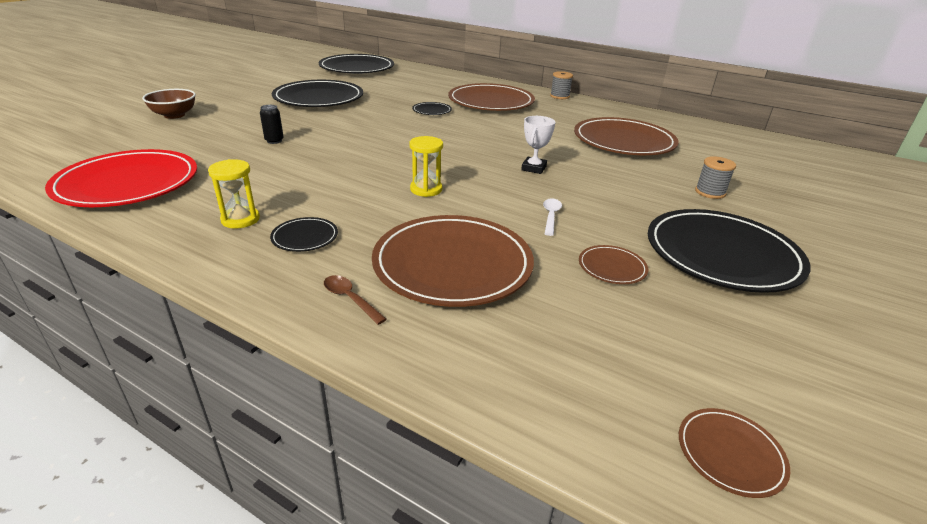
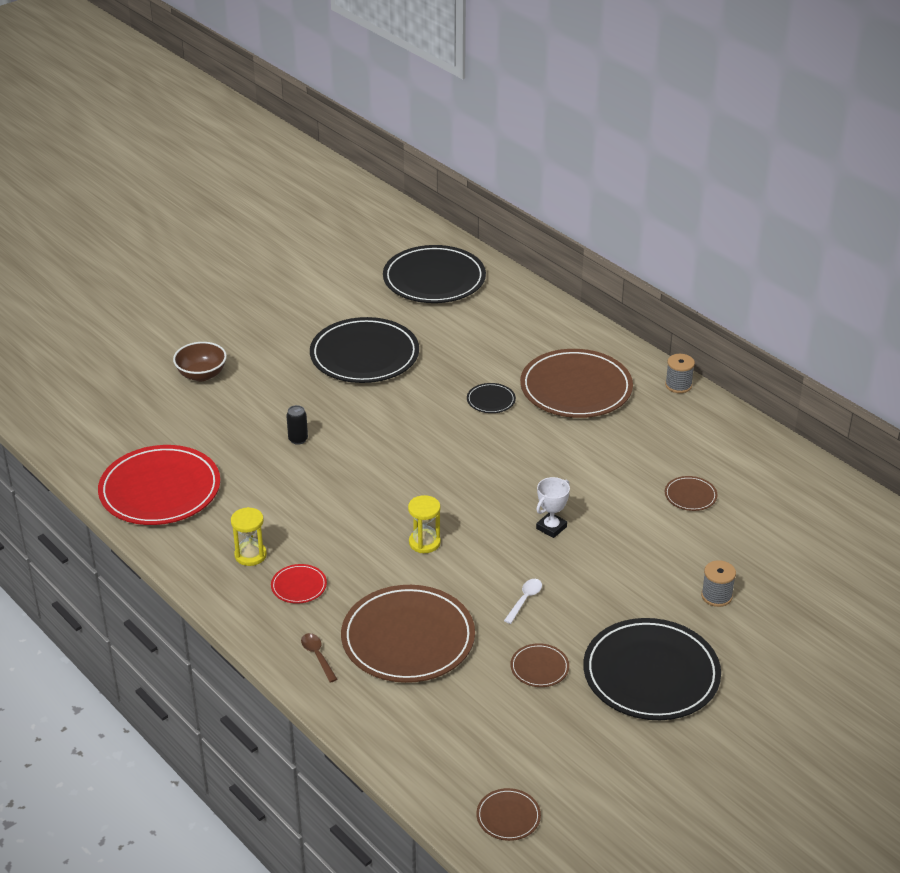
camera: 20 degrees right, 5 degrees up
(305, 237) = (299, 586): black plate -> red plate
(623, 141) = (690, 496): brown plate -> brown plate, size x0.43

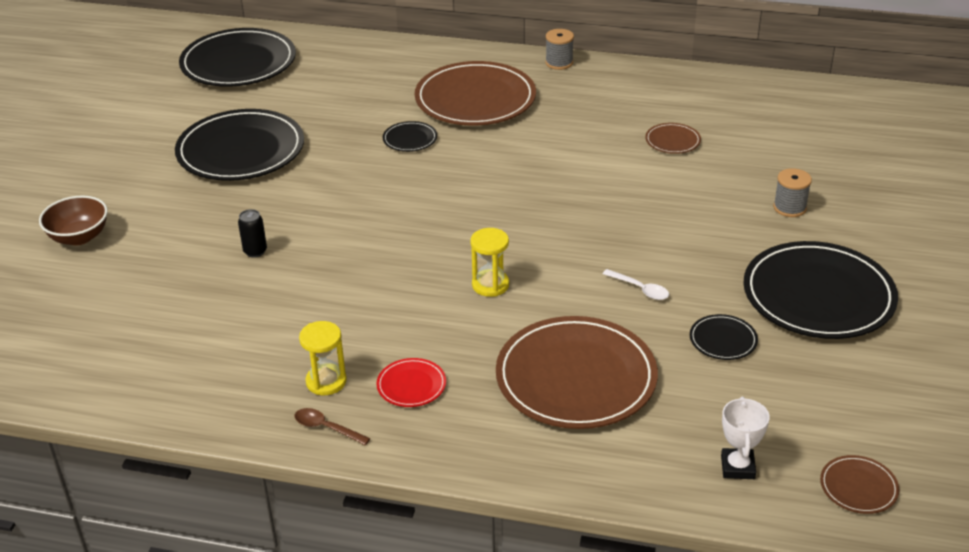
camera: 35 degrees left, 0 degrees up
(160, 490) = (151, 367): red plate -> none
(317, 656) = (507, 441): brown spoon -> brown spoon (326, 428)
(524, 600) = (640, 289): white spoon -> white spoon turned 135 degrees clockwise
(539, 667) = (723, 340): brown plate -> black plate
(551, 528) = (589, 218): white trophy -> white trophy (737, 467)

